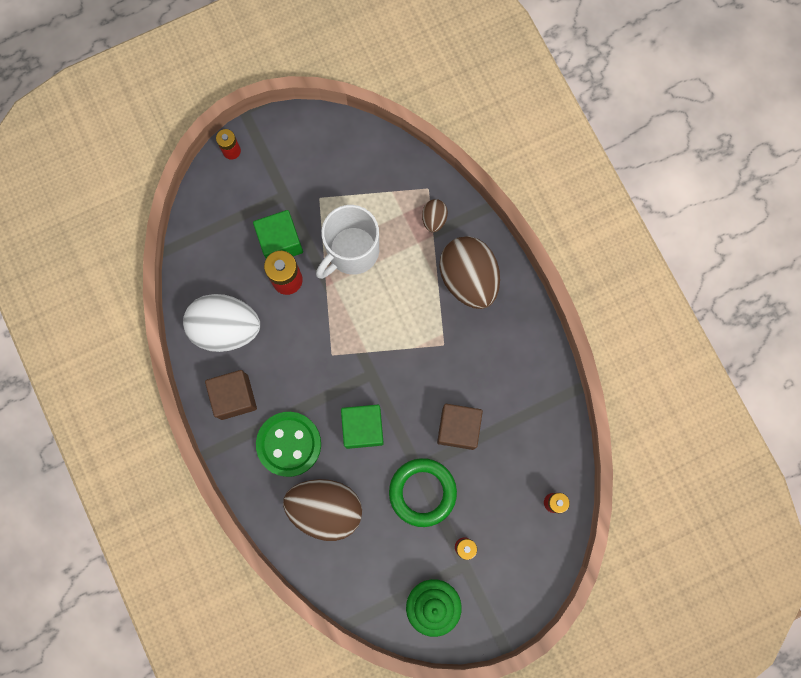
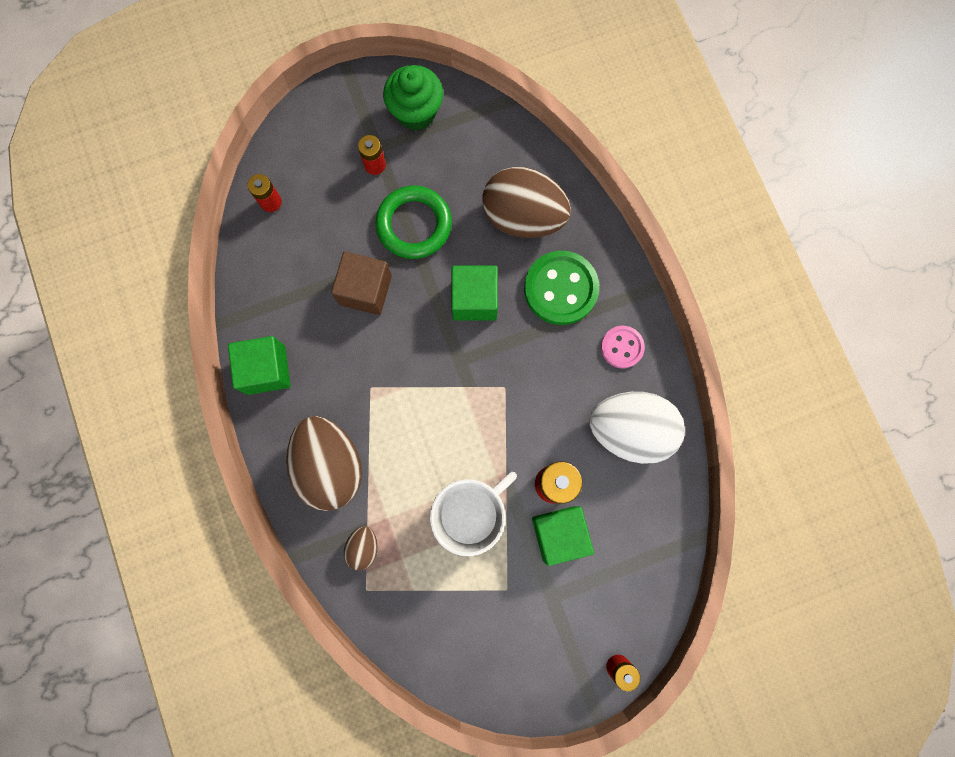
camera: 175 degrees left, 0 degrees up
(234, 397) = (622, 347): brown cube -> pink button
(532, 352) = (266, 370): none -> green cube

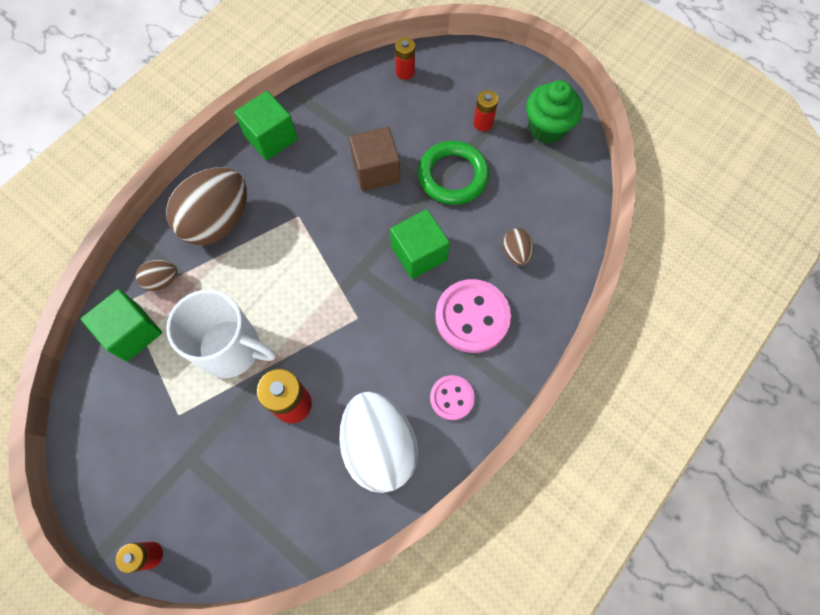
camera: 60 degrees right, 10 degrees down
(523, 217) = (516, 253): brown egg -> brown egg, size x0.46
(559, 534) = (250, 433): green cube -> green cube (132, 332)
(561, 289) = (472, 317): green button -> pink button

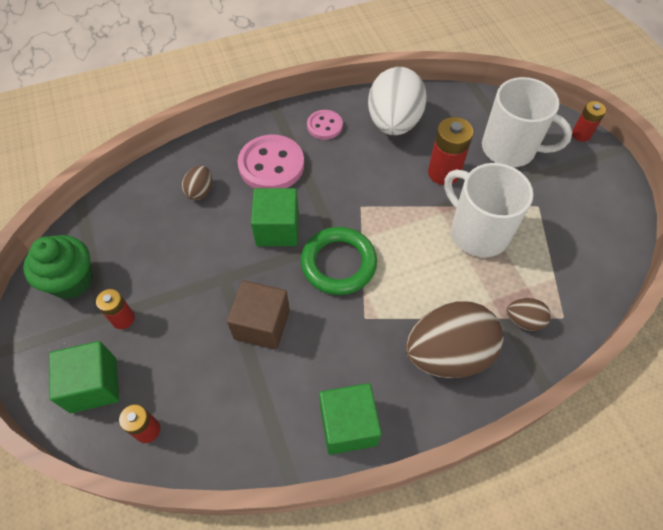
camera: 150 degrees left, 10 degrees down
(132, 332) = (564, 286): green cube -> green cube (94, 385)
(231, 481) = (510, 149): none -> white mug
(453, 176) = (196, 281): green ring -> green ring (338, 263)

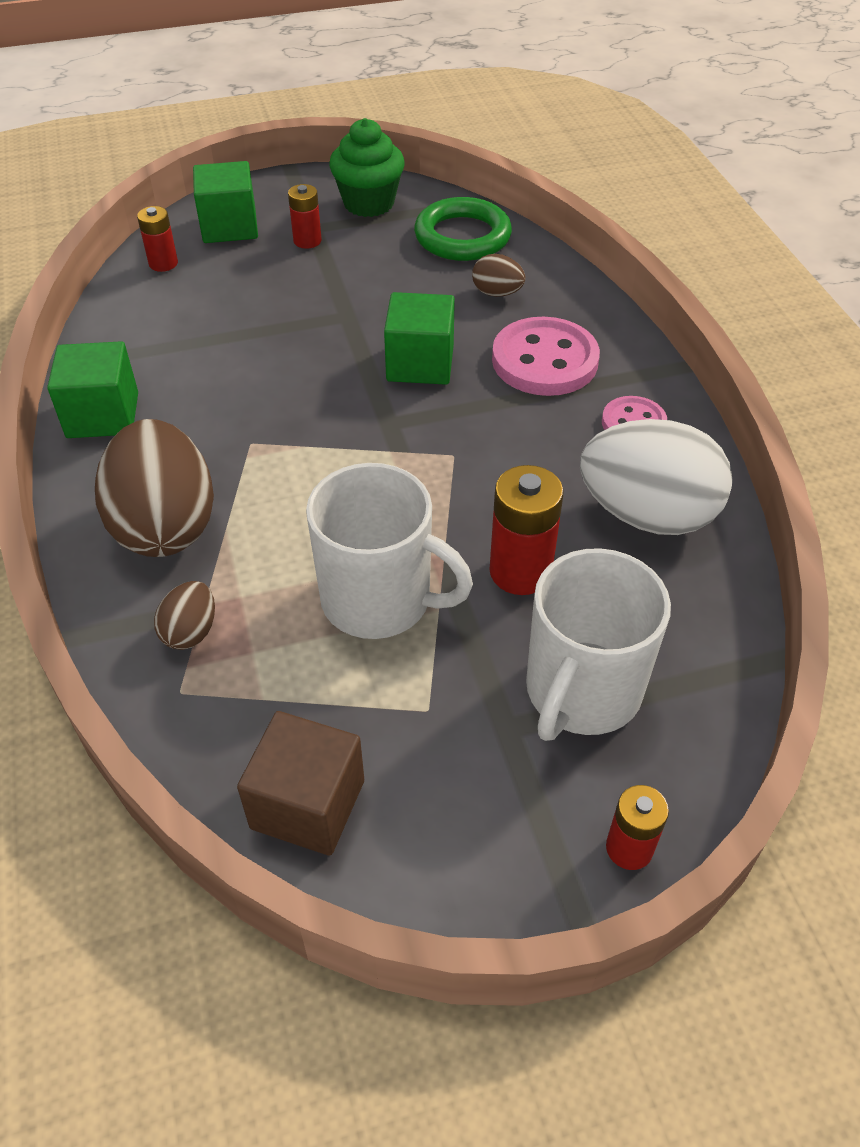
camera: 95 degrees right, 10 degrees down
(262, 324) = (268, 346): brown cube -> brown cube (308, 804)
(338, 263) = (348, 422): green ring -> green ring (462, 236)
(478, 232) = (379, 600): white mug -> white mug turned 60 degrees clockwise

